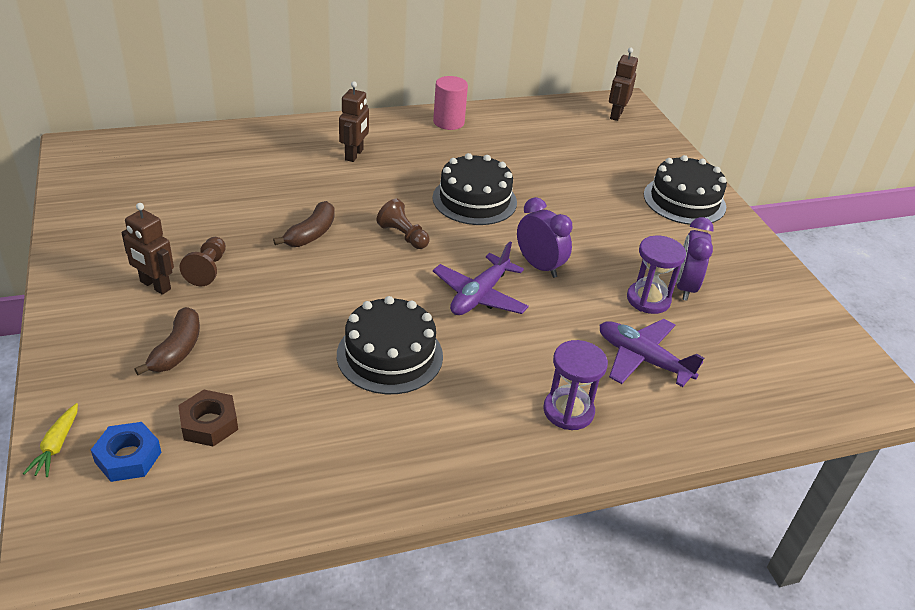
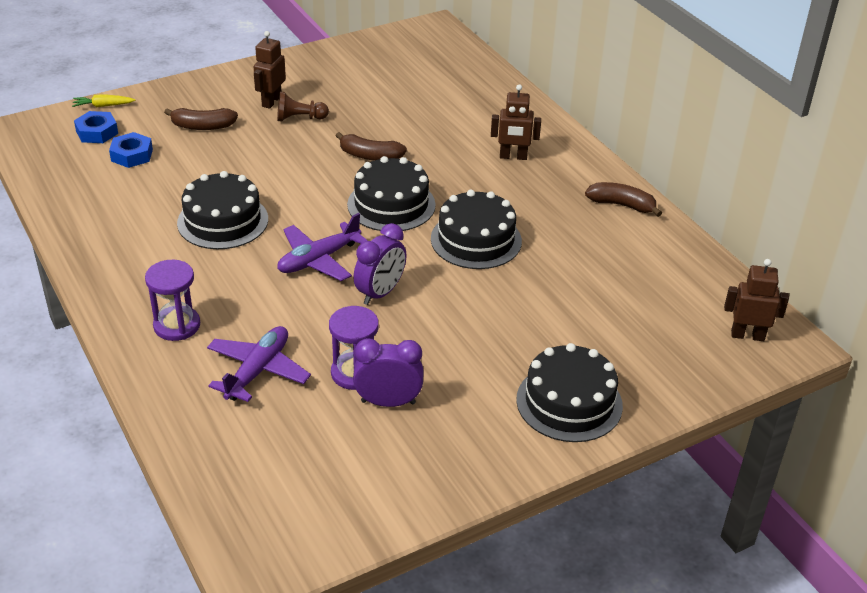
camera: 80 degrees right, 0 degrees up
(209, 423) = (132, 155): brown nut -> blue nut
(403, 236) = (391, 204): brown pawn -> black cake
(448, 122) = (622, 205): pink cylinder -> brown banana
(479, 295) = (318, 260): purple plane -> purple plane turned 60 degrees counterclockwise

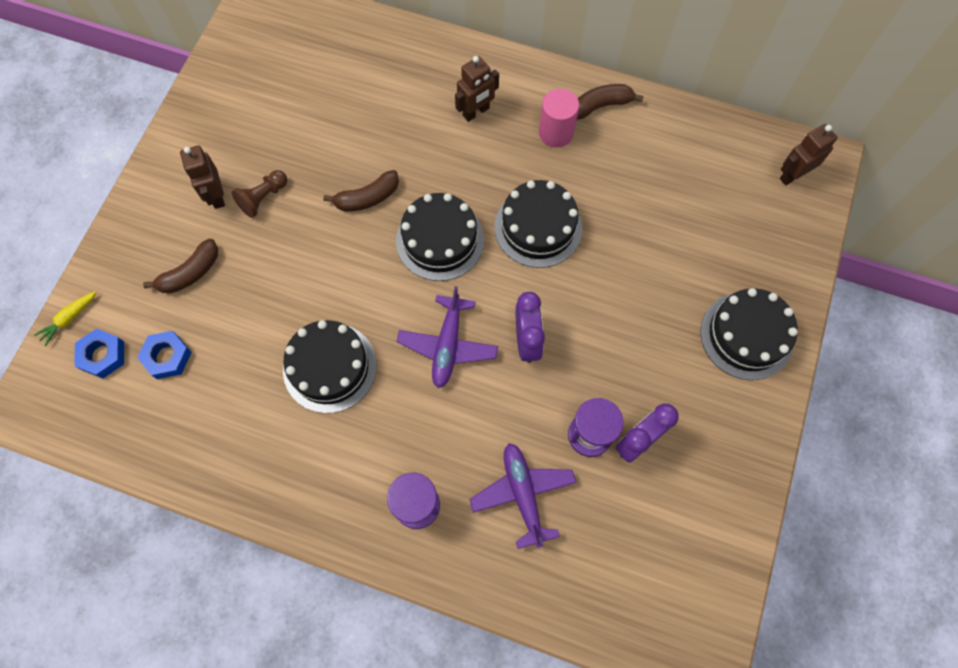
camera: 40 degrees left, 30 degrees up
(562, 199) = (556, 133): none -> pink cylinder

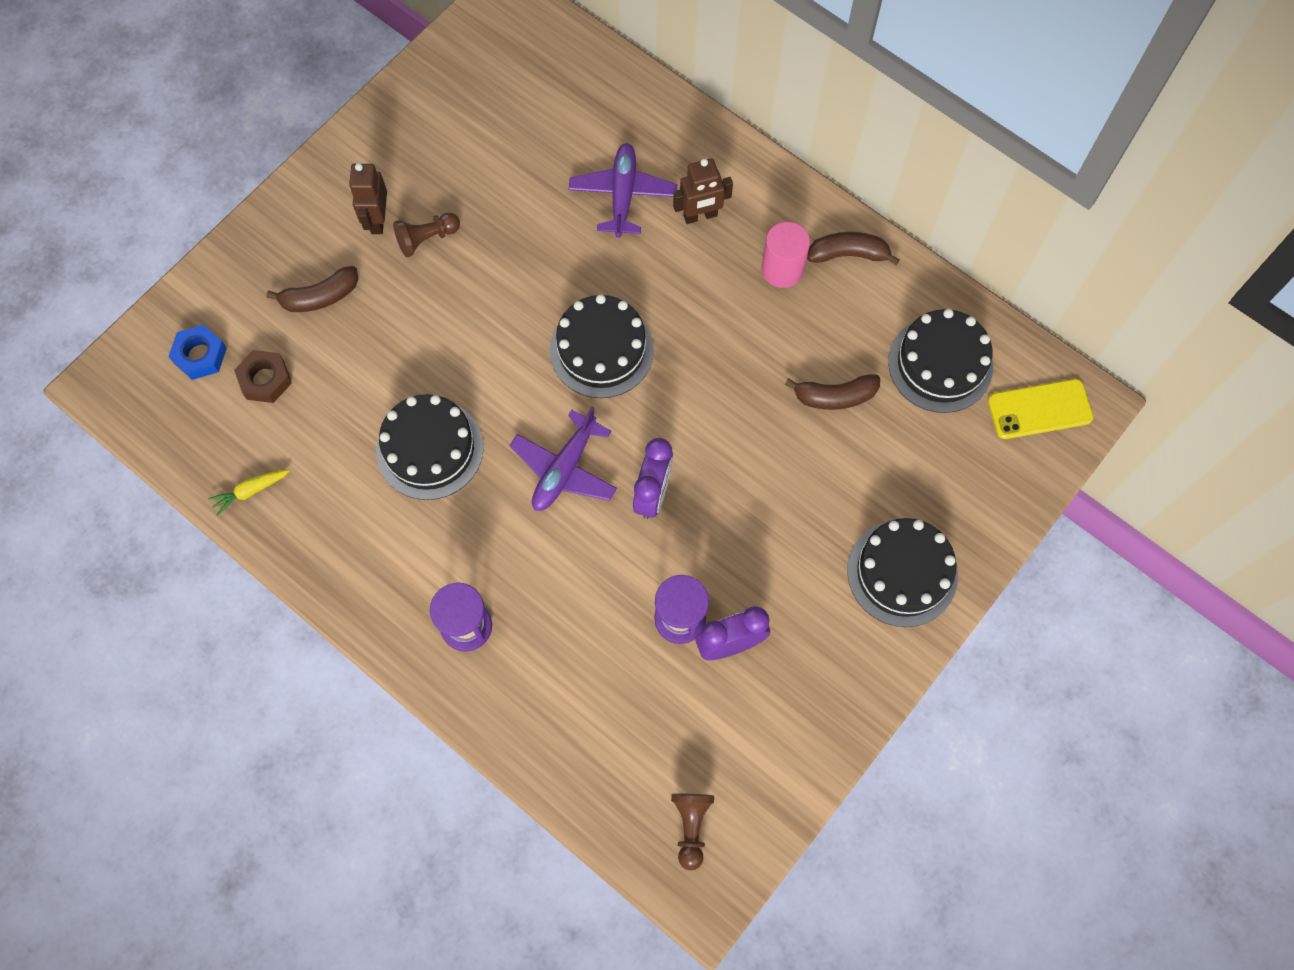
camera: 20 degrees right, 0 degrees up
(69, 319) = (179, 304): yellow carrot -> yellow carrot (250, 491)
(167, 357) = (265, 379): blue nut -> brown nut
(367, 198) = (540, 276): brown banana -> brown banana (834, 396)
(523, 494) = (582, 655): purple plane -> purple plane (623, 195)
(538, 227) = (717, 372): black cake -> black cake (940, 364)
(670, 606) = (691, 826): none -> brown pawn
(792, 175) = (1039, 409): brown robot -> yellow phone

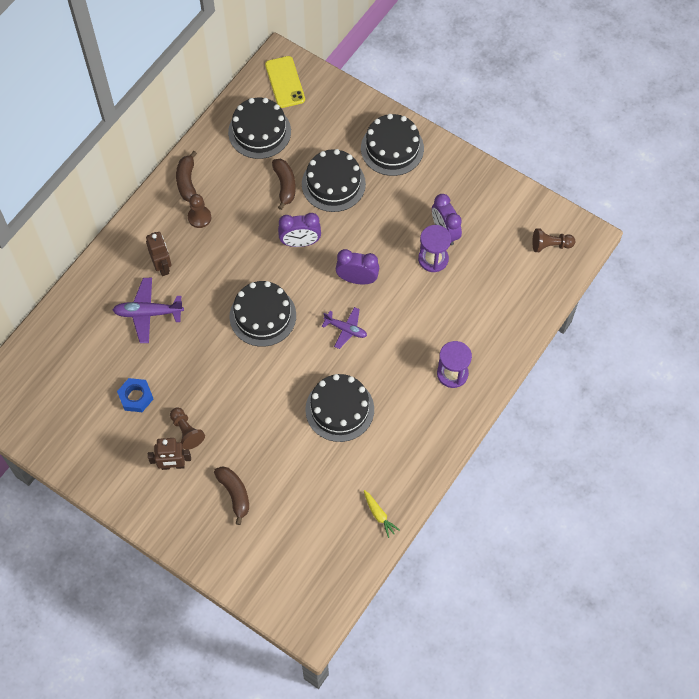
camera: 95 degrees left, 5 degrees down
(200, 355) = (284, 566): blue nut -> blue nut (136, 397)
(265, 379) = (299, 519): brown nut -> none
(564, 469) = (346, 329): purple plane -> purple plane, size x0.66
(727, 412) = (300, 242): none -> purple clock
(782, 269) = (199, 217): pink cylinder -> brown pawn
(835, 471) = (333, 184): none -> black cake

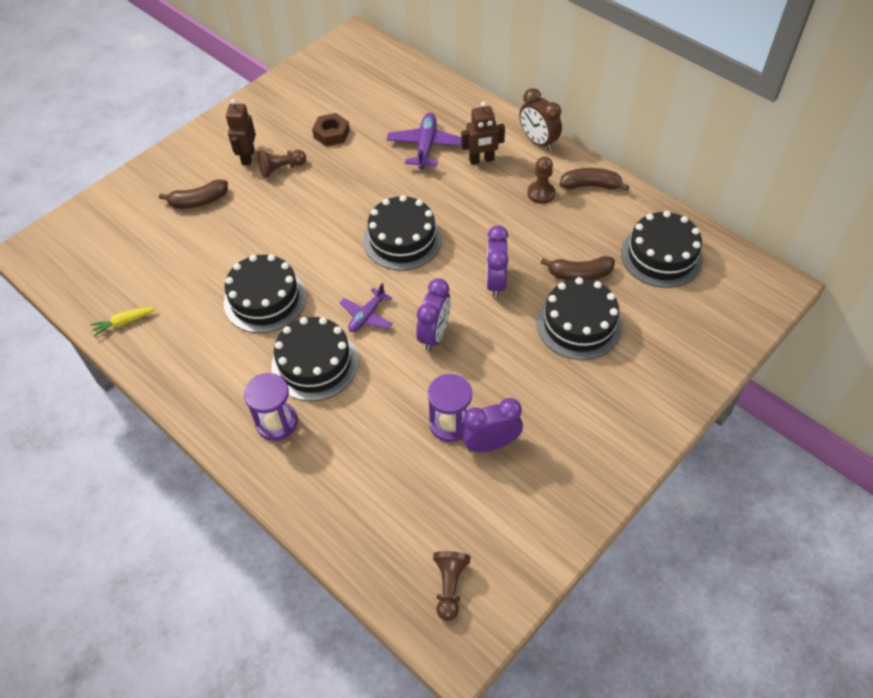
camera: 100 degrees right, 10 degrees down
(136, 224) = (538, 141): none -> brown clock
(136, 397) = (331, 133): blue nut -> brown nut
(285, 82) = (741, 287): yellow phone -> none
(392, 148) = (633, 397): black cake -> black cake (315, 363)

